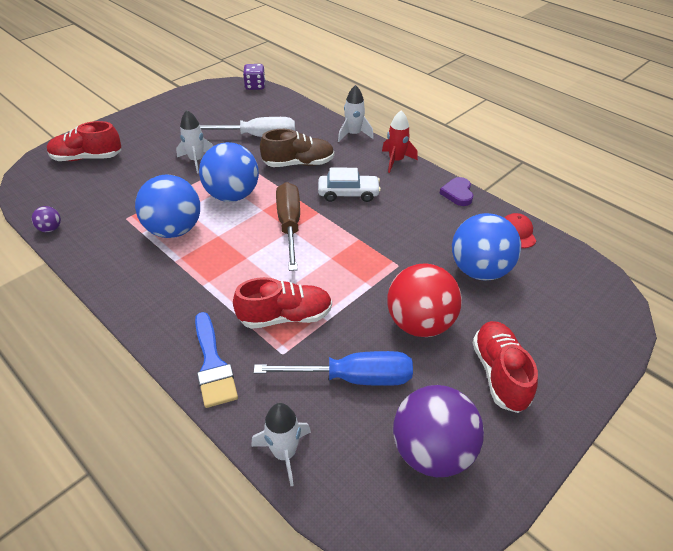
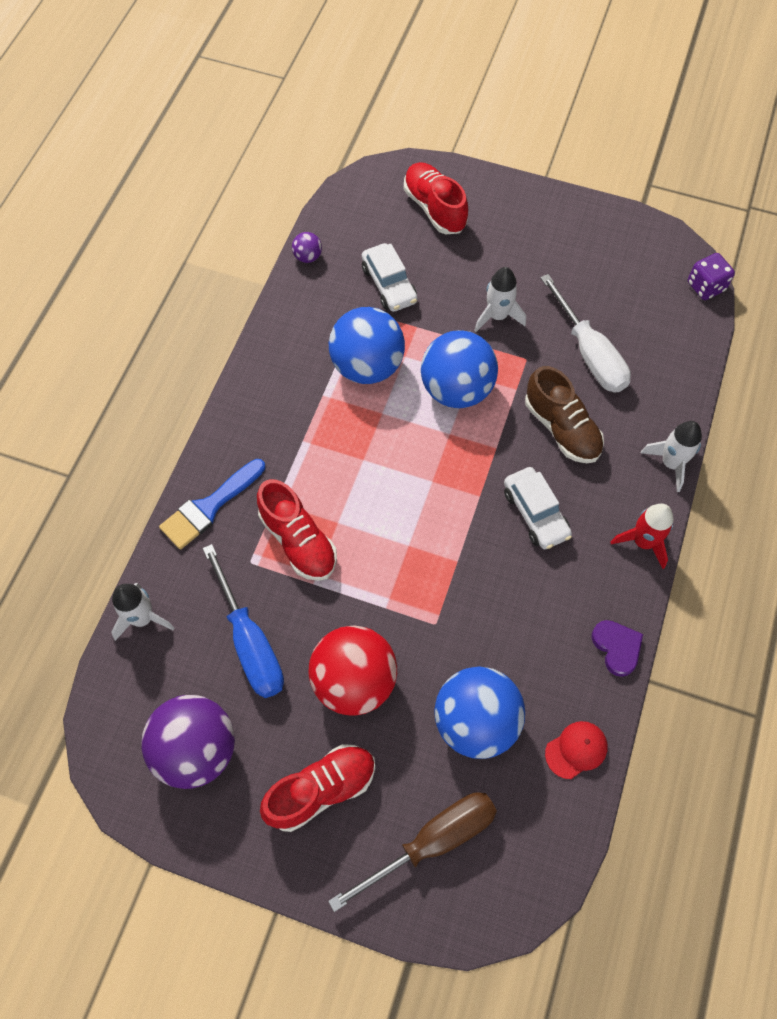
camera: 65 degrees right, 20 degrees up
(121, 197) = (389, 285): none -> white car
(289, 225) = (439, 475): brown screwdriver -> brown screwdriver (432, 841)
(457, 193) = (617, 647): purple heart -> purple heart turned 90 degrees clockwise

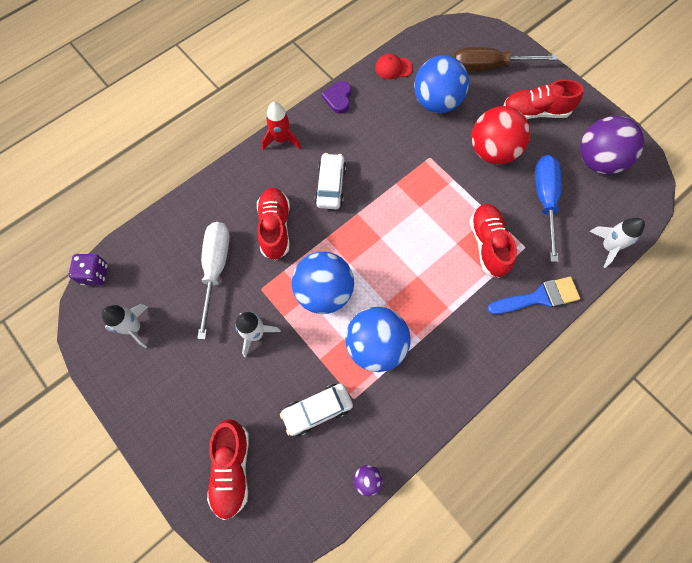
camera: 150 degrees left, 5 degrees up
(389, 285) = (317, 410): white car -> white car turned 120 degrees counterclockwise
(561, 428) = (275, 228): brown shoe -> red shoe
(671, 463) = (227, 172): white rocket -> white rocket (134, 327)

